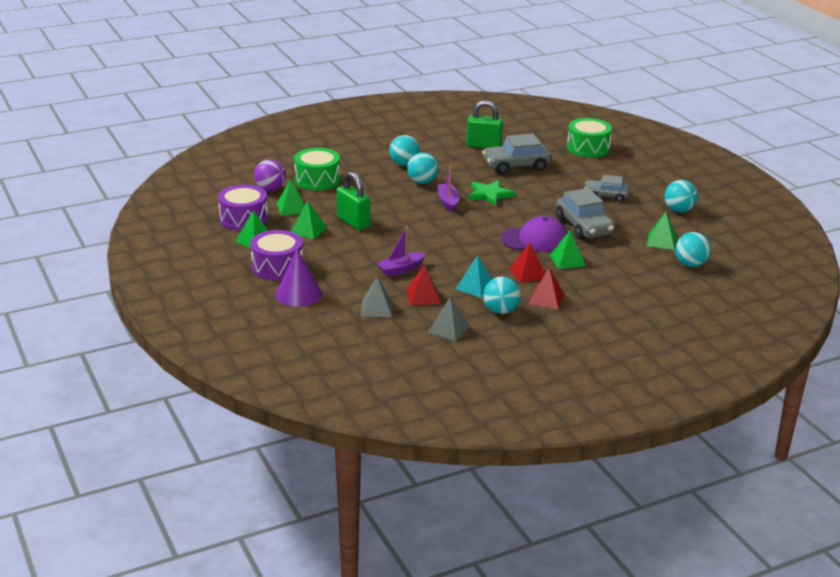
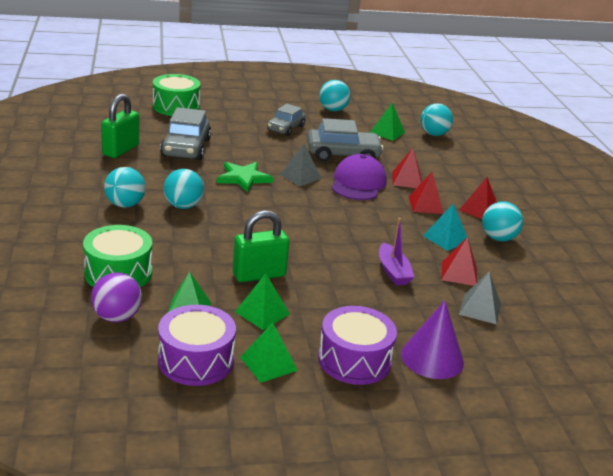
camera: 75 degrees left, 0 degrees up
(448, 202) = (245, 204): purple boat -> none
(449, 329) = (531, 275): grey pyramid -> grey pyramid (300, 176)
(567, 260) = (407, 180): green pyramid -> red pyramid

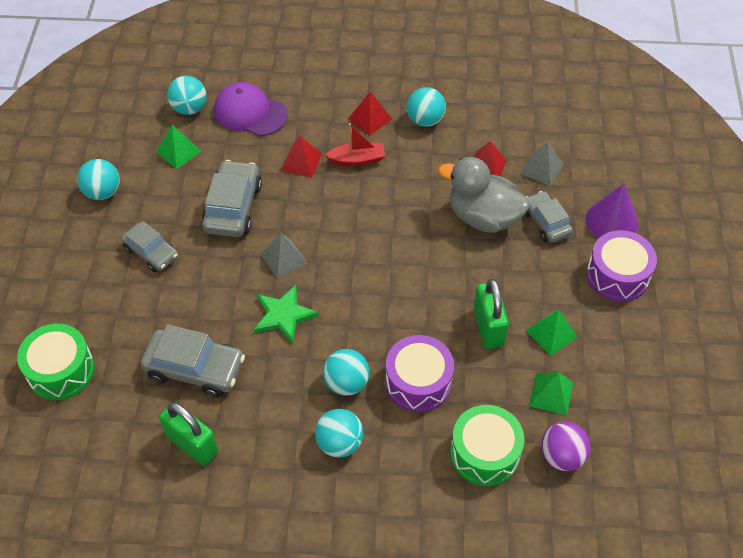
camera: 75 degrees left, 25 degrees up
(196, 360) = (624, 394): purple drum -> purple drum (418, 382)
(268, 363) = (625, 339): green pyramid -> none
(358, 183) = (305, 207): purple cap -> purple cap (250, 112)
(393, 272) = (483, 217): purple boat -> grey duck
(406, 311) = (546, 222): none -> grey car
(425, 205) = (357, 159): red pyramid -> red boat
(446, 238) = (424, 160): turquoise pyramid -> none

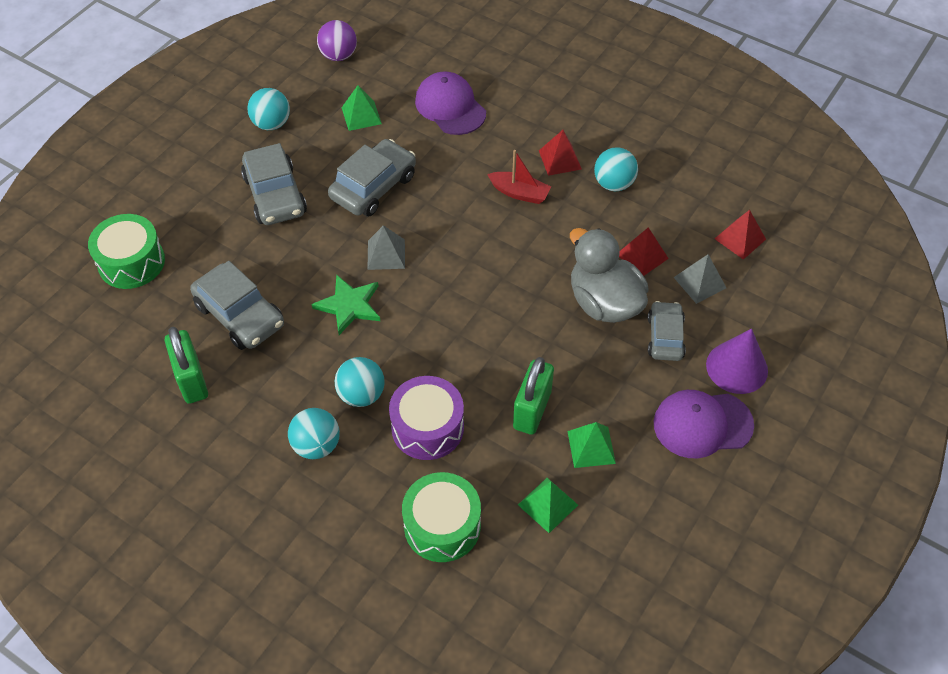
camera: 30 degrees right, 0 degrees up
(151, 252) = (275, 195): grey car -> grey car, size x1.54
(189, 108) = (398, 80): turquoise ball -> none
(301, 162) = (465, 173): red pyramid -> red pyramid (740, 239)
(561, 456) = (515, 569): purple ball -> purple ball (338, 56)
(617, 275) = (702, 424): purple drum -> purple cap

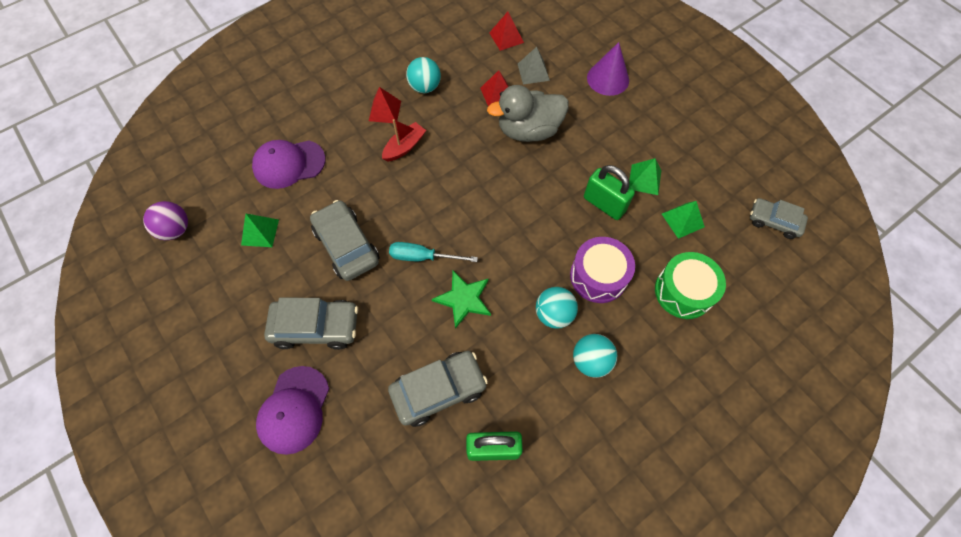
camera: 70 degrees left, 10 degrees up
(131, 262) = (334, 478): green drum -> none
(271, 124) = (227, 308): turquoise ball -> none
(386, 254) = (423, 257): grey pyramid -> turquoise screwdriver
(665, 337) = (570, 107): grey car -> grey car (773, 221)
(702, 424) = (645, 113): purple cap -> purple cap (294, 410)

